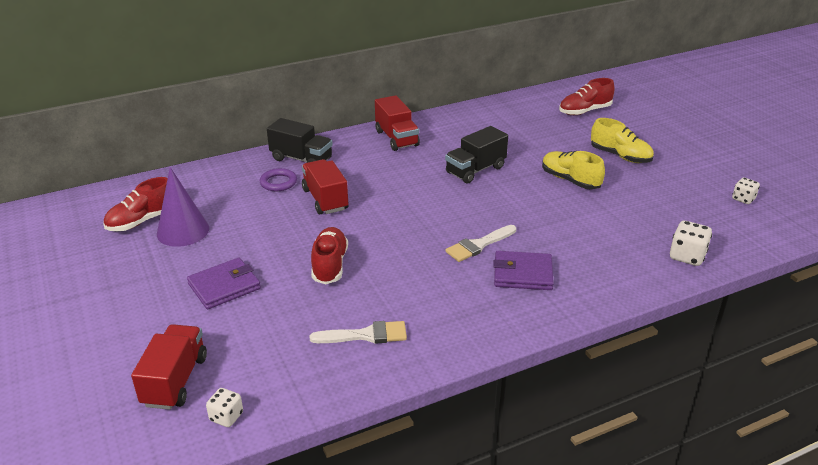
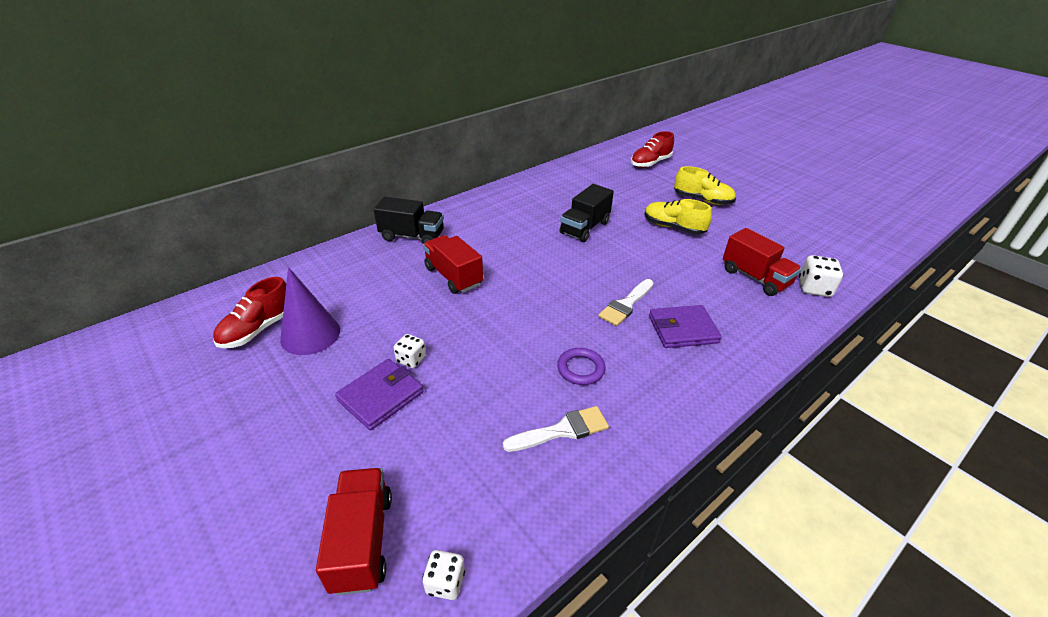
camera: 15 degrees left, 5 degrees up
(278, 182) = (397, 264): purple ring -> purple ring (580, 369)
(330, 265) = (488, 350): red shoe -> none
(397, 138) = (497, 205): red truck -> red truck (755, 277)
(743, 199) = (824, 227): white dice -> white dice (411, 359)

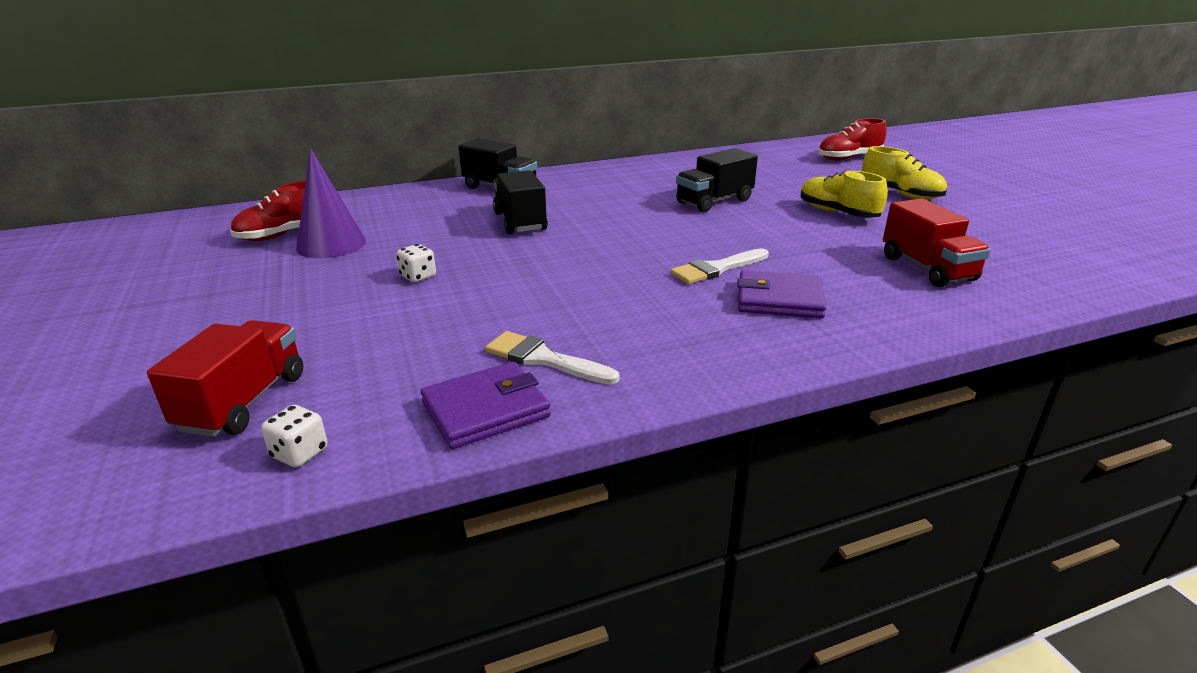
camera: 20 degrees right, 10 degrees down
(381, 396) = (361, 298): purple wallet -> purple wallet (486, 409)
(453, 276) = (520, 222): red truck -> black truck
(562, 430) = (544, 359): white brush -> white brush turned 150 degrees counterclockwise
(580, 369) = (611, 313): purple ring -> none
(814, 288) = (1017, 289): white dice -> none

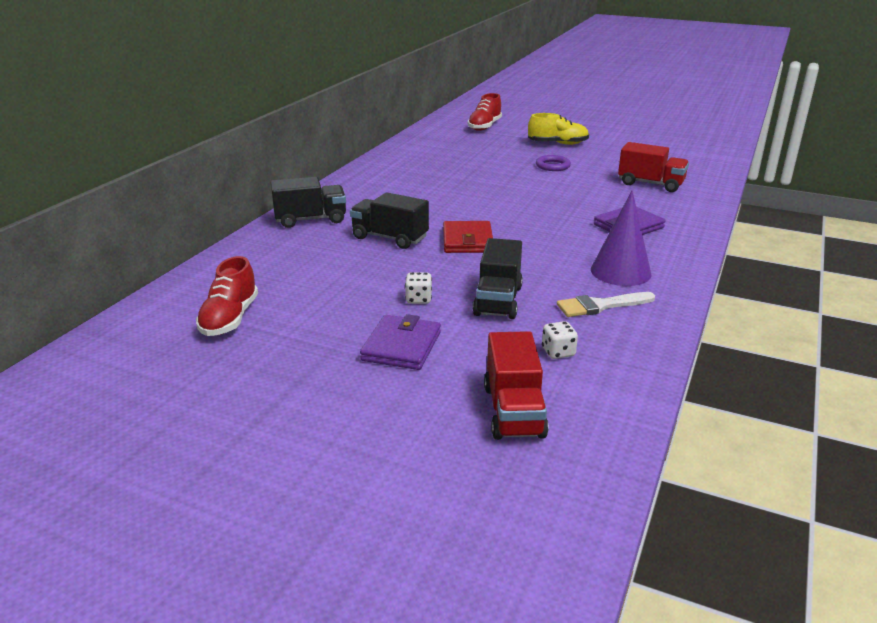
camera: 45 degrees left, 0 degrees up
(244, 402) = (514, 411): red truck -> red truck turned 150 degrees counterclockwise
(300, 453) = (608, 409): white dice -> white dice (558, 352)
(331, 244) = (293, 308): purple cone -> purple cone (620, 271)
(486, 409) = (633, 341): purple wallet -> purple wallet (401, 346)
(575, 248) = (467, 241): none -> red wallet
(714, 201) = (475, 181): black truck -> black truck (498, 301)
(716, 269) = (567, 222): white brush -> none
(837, 213) = (552, 166): yellow shoe -> purple ring

